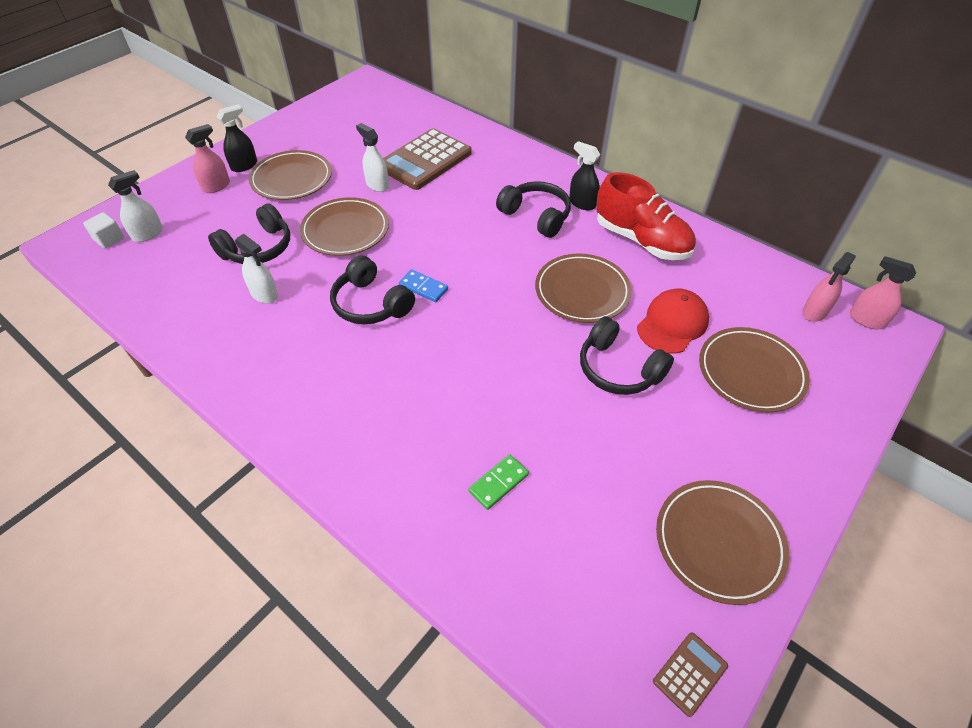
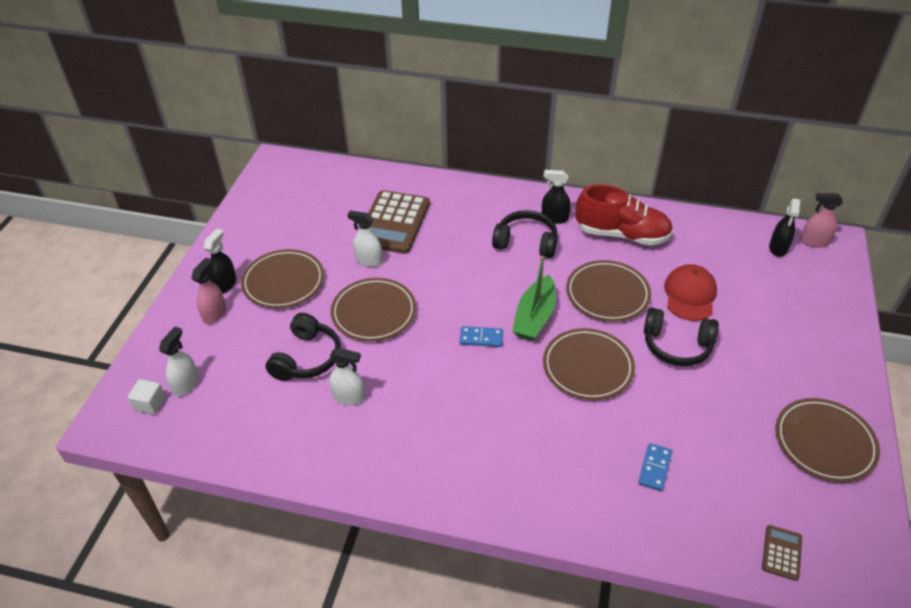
camera: 25 degrees left, 5 degrees down
(371, 304) = (448, 369): black headphones -> none
(490, 287) = (534, 317): none -> green boat
(498, 483) = (654, 468): green domino -> blue domino
(690, 673) = (863, 536): brown calculator -> brown calculator (781, 553)
(751, 372) = (766, 311): brown plate -> brown plate (587, 367)
(814, 312) = (778, 248): pink spray bottle -> black spray bottle

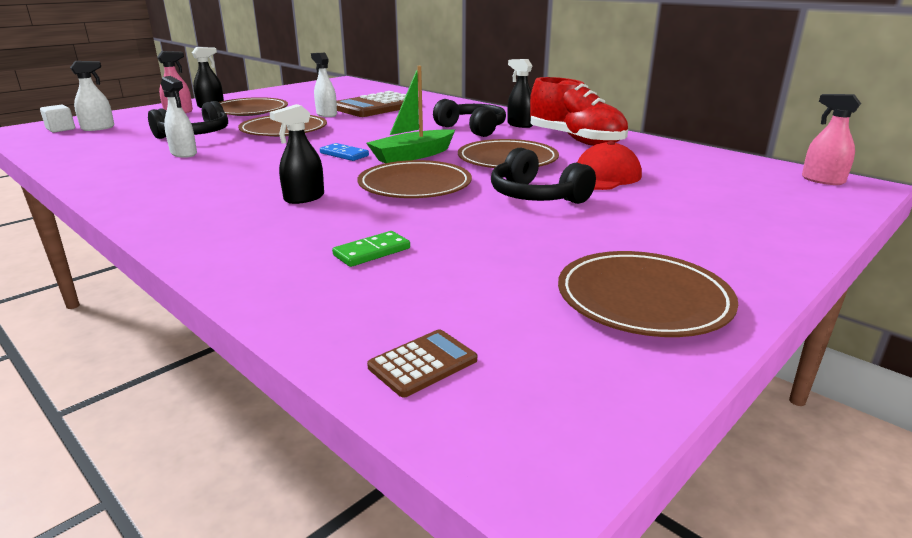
camera: 30 degrees right, 20 degrees down
(654, 468) = (372, 252): blue domino -> green domino
(778, 248) = (762, 175): black spray bottle -> black spray bottle (304, 198)

